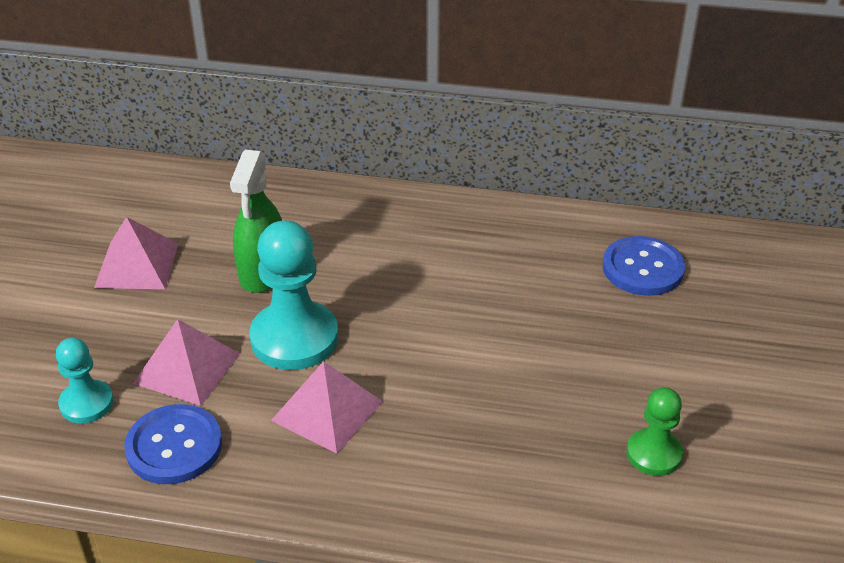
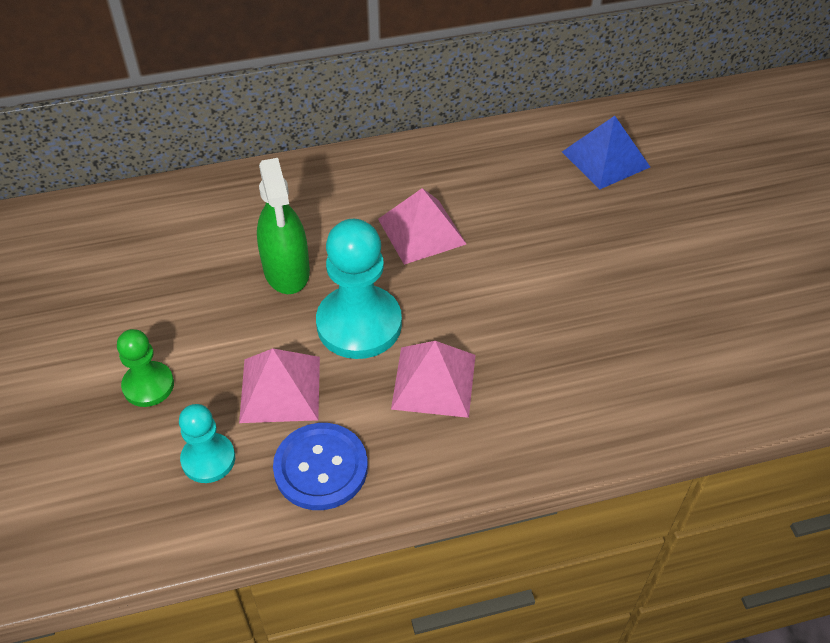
camera: 25 degrees left, 10 degrees up
(137, 265) = (160, 305): pink pyramid -> pink pyramid (422, 231)
(643, 268) = (605, 159): blue button -> blue pyramid
(654, 454) = (715, 319): green pawn -> green pawn (148, 385)

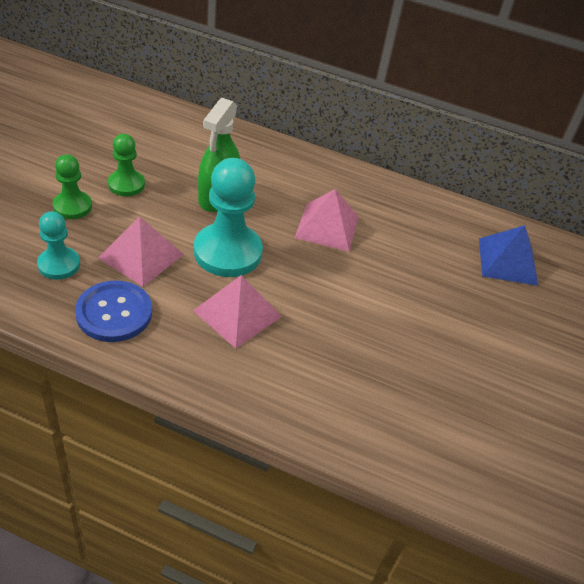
camera: 30 degrees right, 5 degrees down
(177, 321) = (126, 184): none -> green pawn

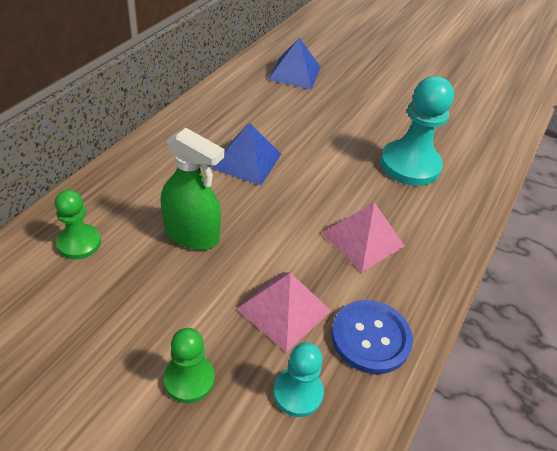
camera: 80 degrees left, 0 degrees up
(126, 184) = (153, 318): green pawn -> green pawn (79, 243)
(227, 252) = (280, 236): turquoise pawn -> turquoise pawn (410, 165)
(327, 227) = (247, 161): pink pyramid -> blue pyramid

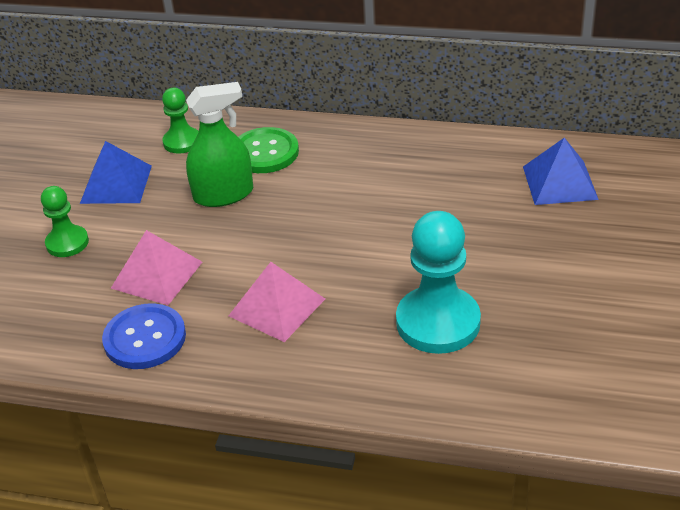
camera: 80 degrees right, 5 degrees down
(148, 191) = (265, 152): none -> green button
(191, 234) = (223, 194): green spray bottle -> green spray bottle turned 120 degrees counterclockwise
(247, 161) = (352, 195): blue pyramid -> blue pyramid (116, 184)
(298, 393) = (71, 305): turquoise pawn -> none

